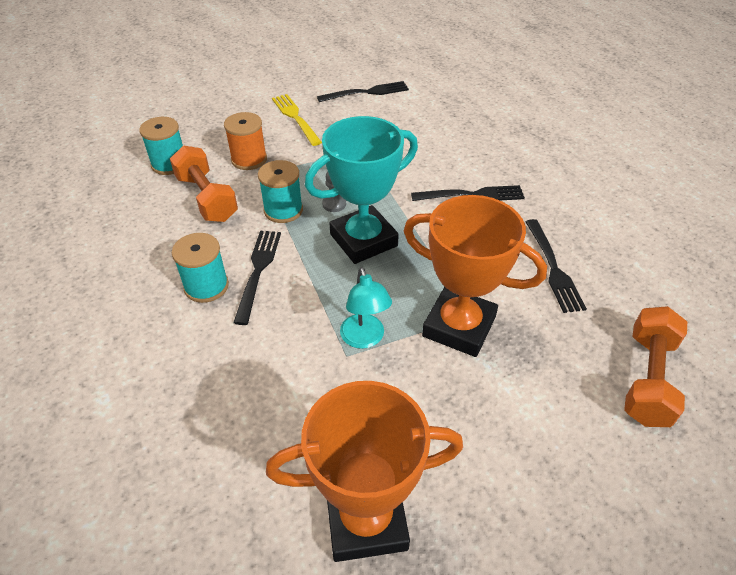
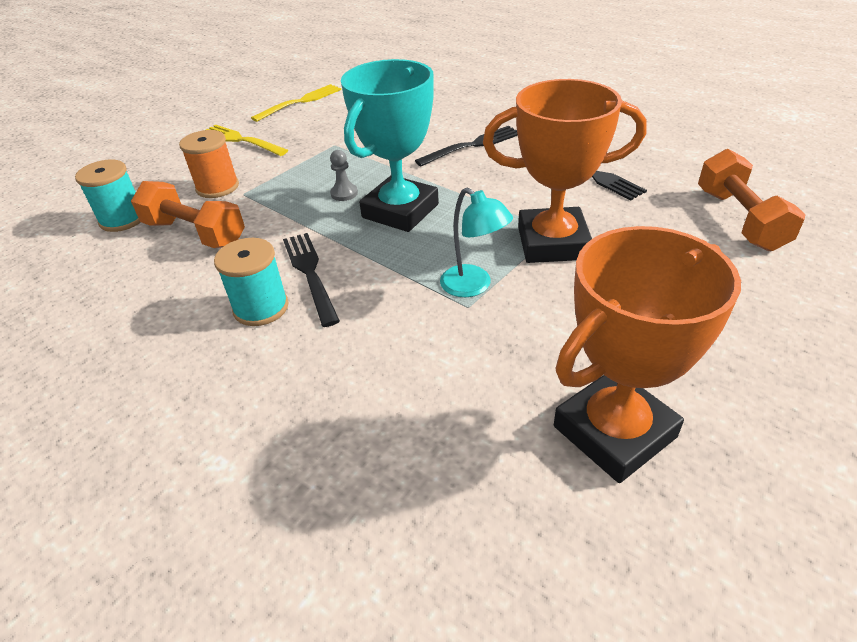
camera: 25 degrees left, 5 degrees down
(283, 210) = (293, 215): turquoise spool -> none
(366, 92) = (300, 102): black fork -> yellow fork

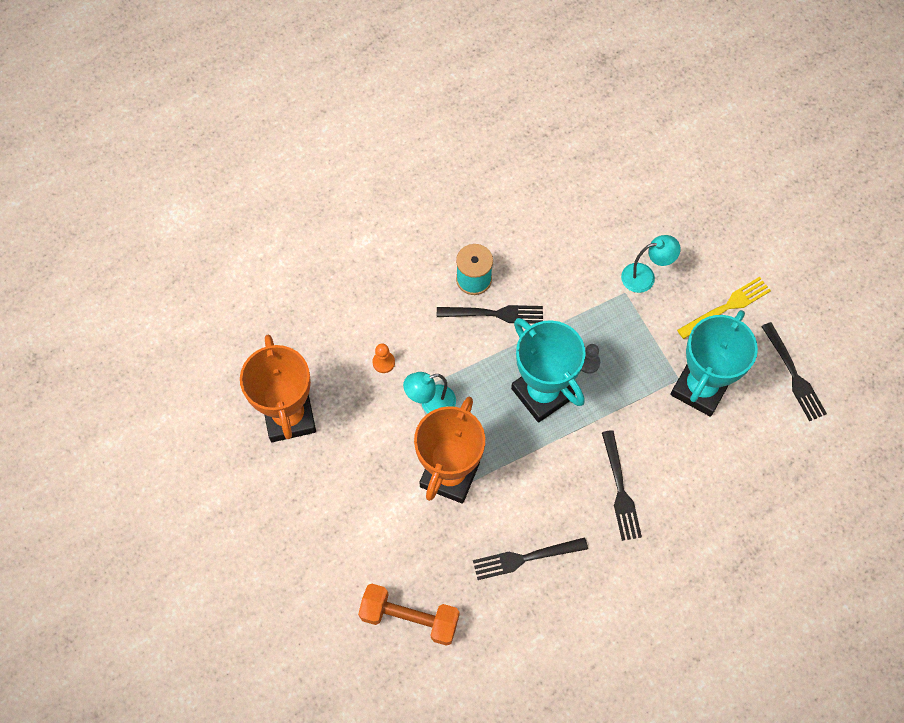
camera: 110 degrees right, 25 degrees up
(123, 219) = (626, 209): turquoise spool -> none
(195, 233) = (581, 253): orange dumbbell -> none
(217, 187) = (645, 276): orange spool -> turquoise lamp
(300, 102) = (793, 375): yellow fork -> black fork
(337, 134) = (700, 388): none -> turquoise trophy
(443, 352) = (383, 362): none -> orange pawn

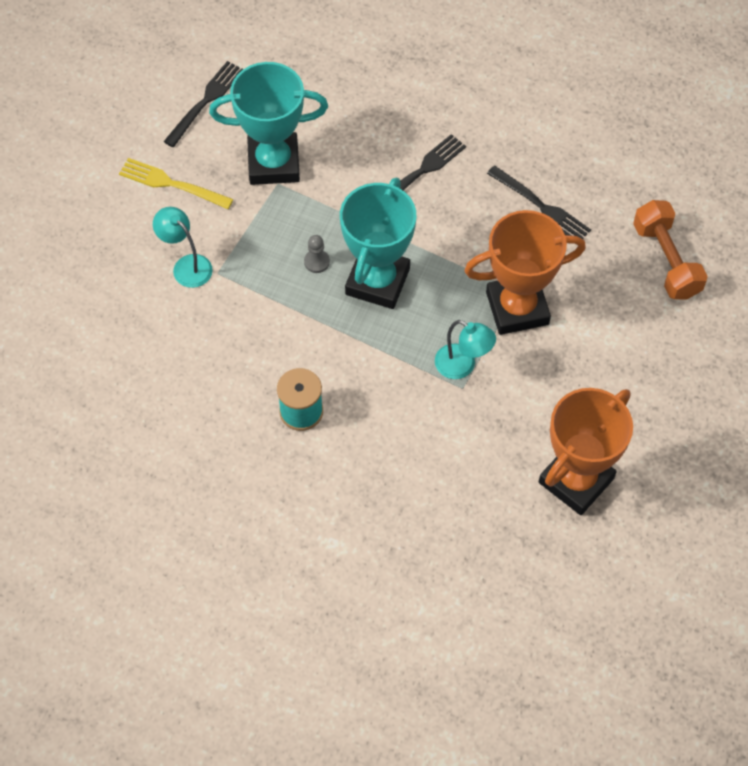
camera: 125 degrees left, 5 degrees down
(383, 362) = (454, 434): orange pawn -> none
(494, 314) = (326, 370): black fork -> none

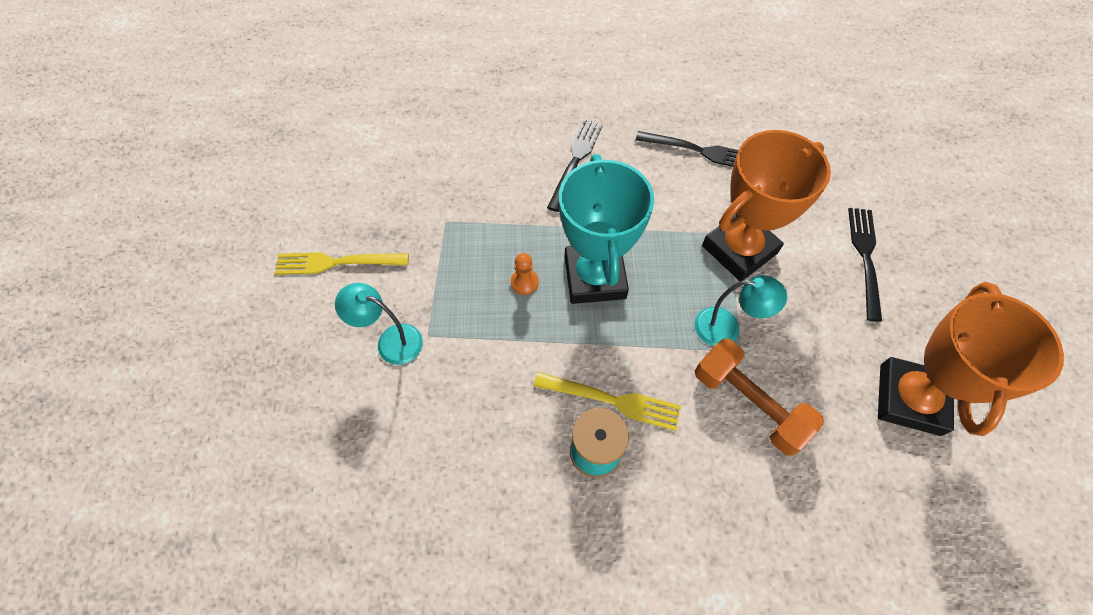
camera: 25 degrees left, 0 degrees up
(205, 101) = (336, 172): black fork -> black fork (865, 258)
(273, 163) = (432, 204): turquoise trophy -> none
(316, 262) = (524, 282): grey pawn -> orange pawn
(335, 381) = (612, 400): none -> yellow fork
(666, 260) = (834, 156): orange dumbbell -> orange dumbbell (749, 403)

